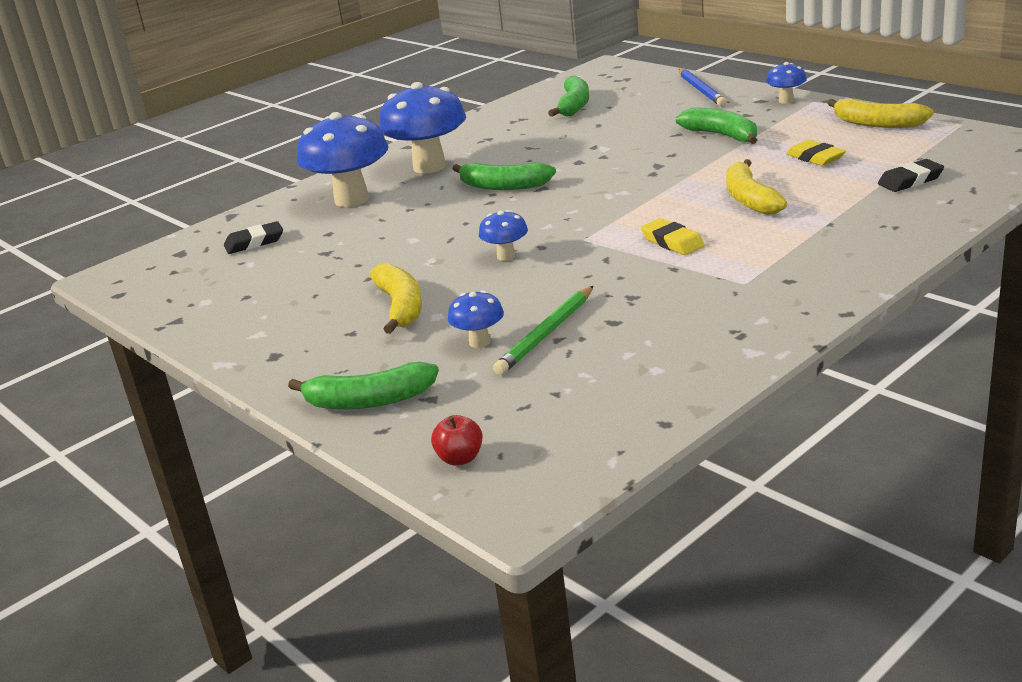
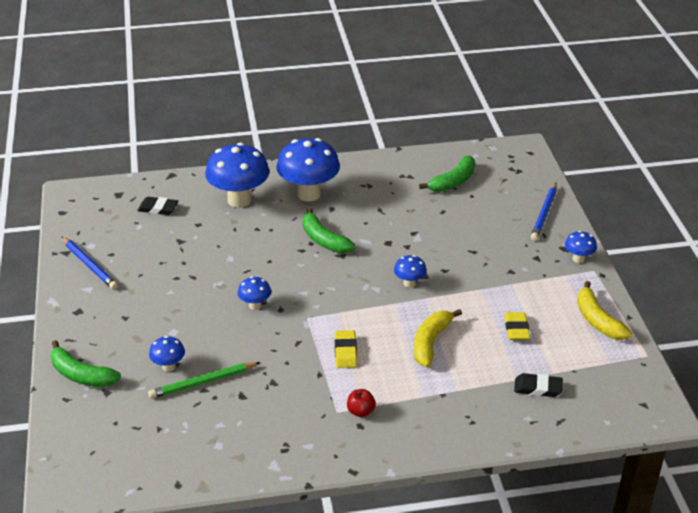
camera: 30 degrees right, 10 degrees up
(229, 316) = (89, 265): none -> blue pencil
(400, 307) = (165, 312): yellow banana -> none
(460, 458) = (75, 442): red apple -> red apple (360, 411)
(652, 175) = (409, 283): none -> blue mushroom
(722, 135) = (495, 270): green banana -> none

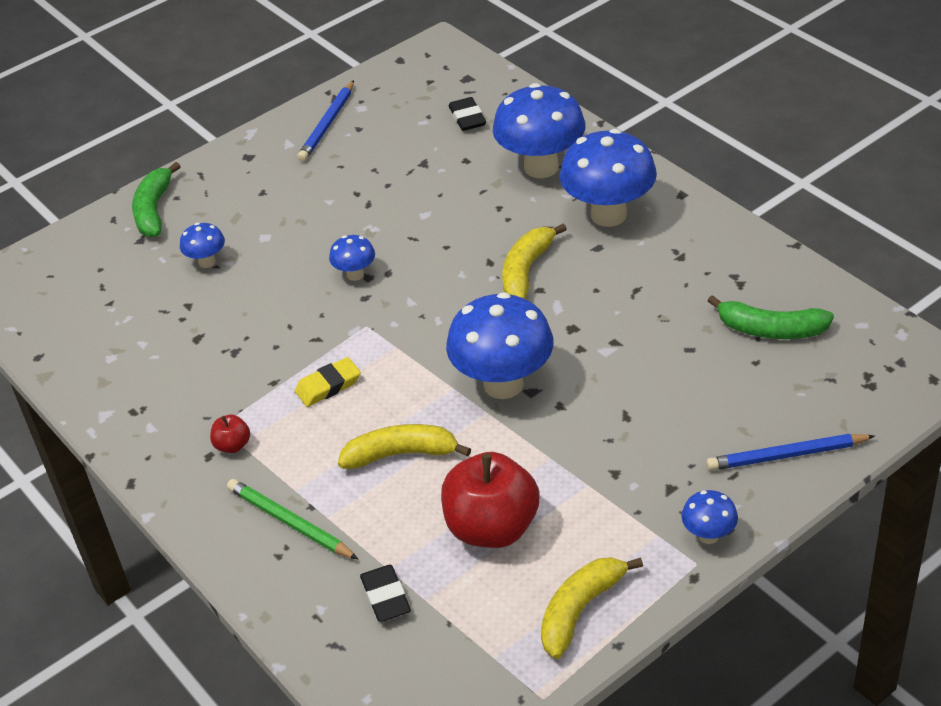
camera: 65 degrees right, 5 degrees up
(203, 382) = (199, 299): green pencil -> green pencil (289, 522)
(324, 240) = (526, 270): green banana -> yellow banana
(409, 283) = (503, 384): blue mushroom -> blue mushroom, size x2.11
(516, 329) = (492, 527): yellow eraser -> red apple

